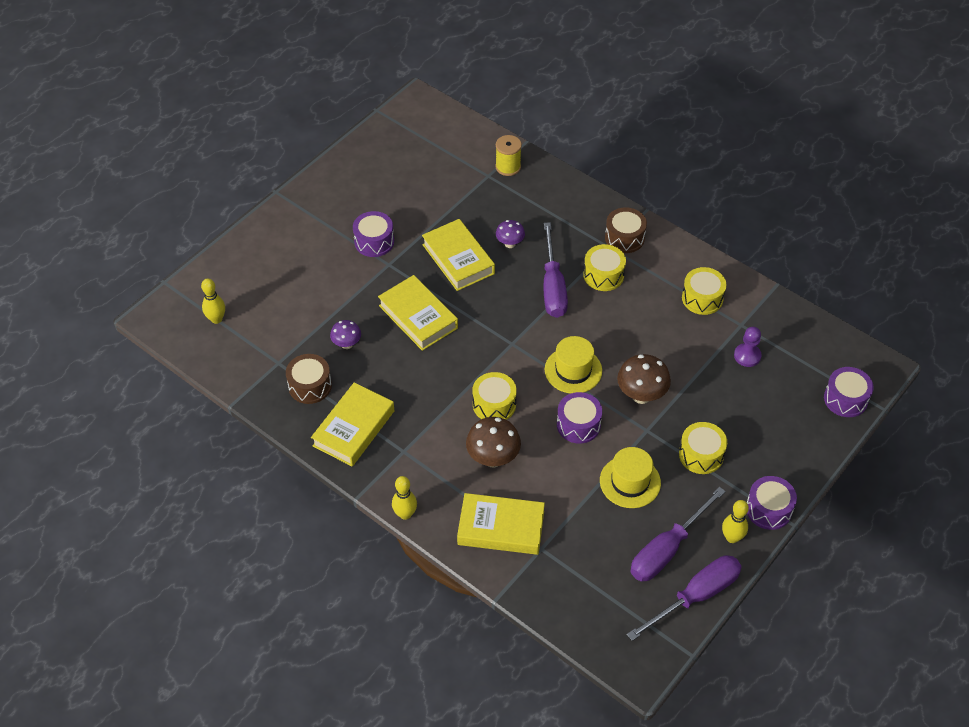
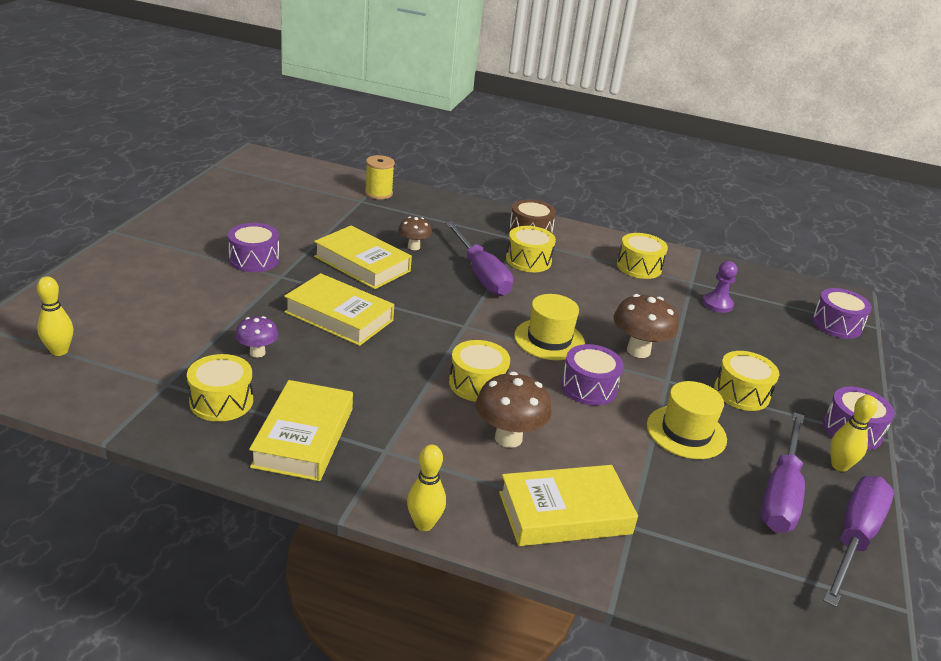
camera: 25 degrees left, 20 degrees down
(310, 386) = (221, 401): brown drum -> yellow drum
(510, 244) = (413, 247): purple mushroom -> brown mushroom

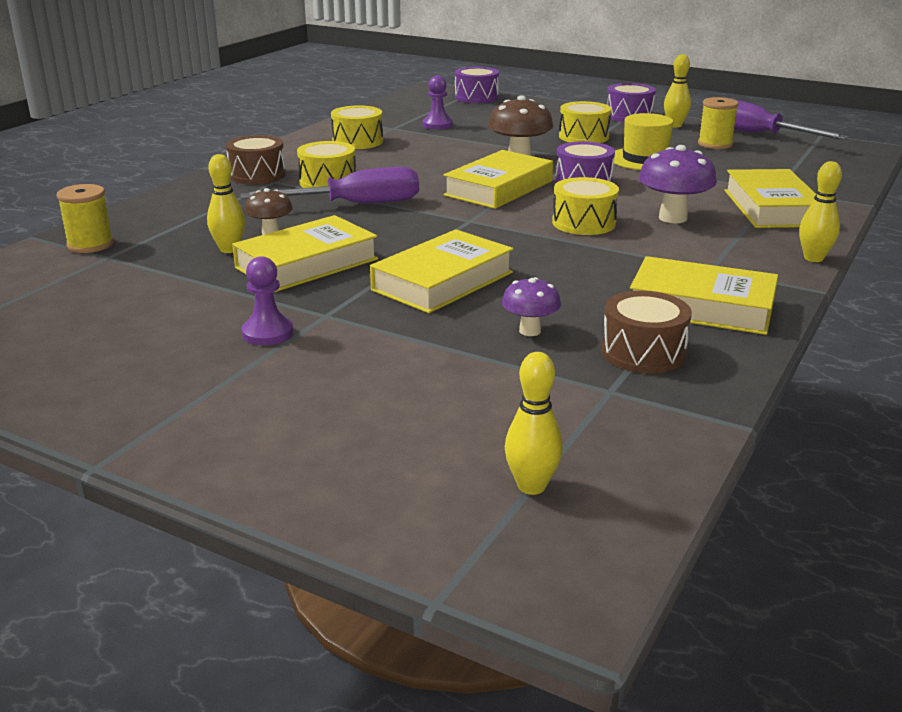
camera: 75 degrees left, 5 degrees down
(221, 401) = (643, 352): yellow drum -> brown drum
(254, 259) = (267, 333): purple drum -> purple pawn
(380, 236) = (229, 249): none -> yellow bowling pin
(508, 438) = (672, 218): brown mushroom -> purple mushroom
(549, 339) = (499, 188): yellow hat -> yellow book
(781, 493) = (715, 144): purple screwdriver -> yellow spool

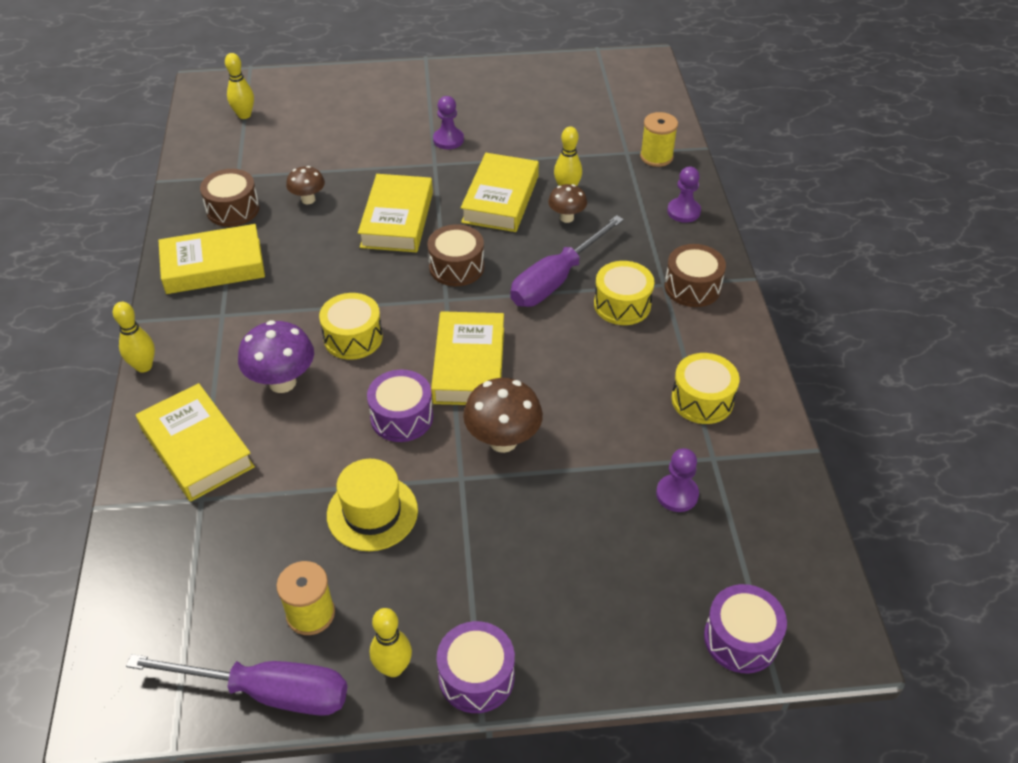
camera: 145 degrees right, 20 degrees up
(163, 207) = (683, 211): none -> purple pawn
(430, 234) = (456, 267): none -> brown drum
(530, 331) = (308, 199): purple mushroom -> brown mushroom
(583, 137) = (483, 551): yellow drum -> none

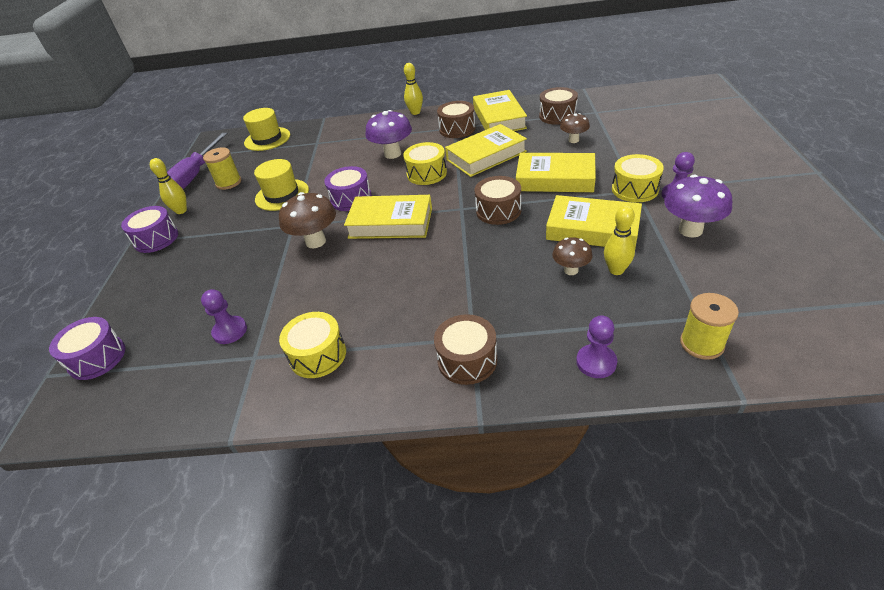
camera: 100 degrees right, 5 degrees down
(150, 592) = (267, 139): none -> yellow hat
(197, 448) = (351, 136): yellow book -> yellow book (486, 156)
(229, 311) = (457, 129): none -> brown drum
(244, 115) = (672, 103): yellow bowling pin -> none
(509, 140) = (690, 230): none -> purple mushroom
(556, 280) = (482, 264): purple screwdriver -> none
(622, 304) = (446, 306): yellow drum -> yellow drum (635, 189)

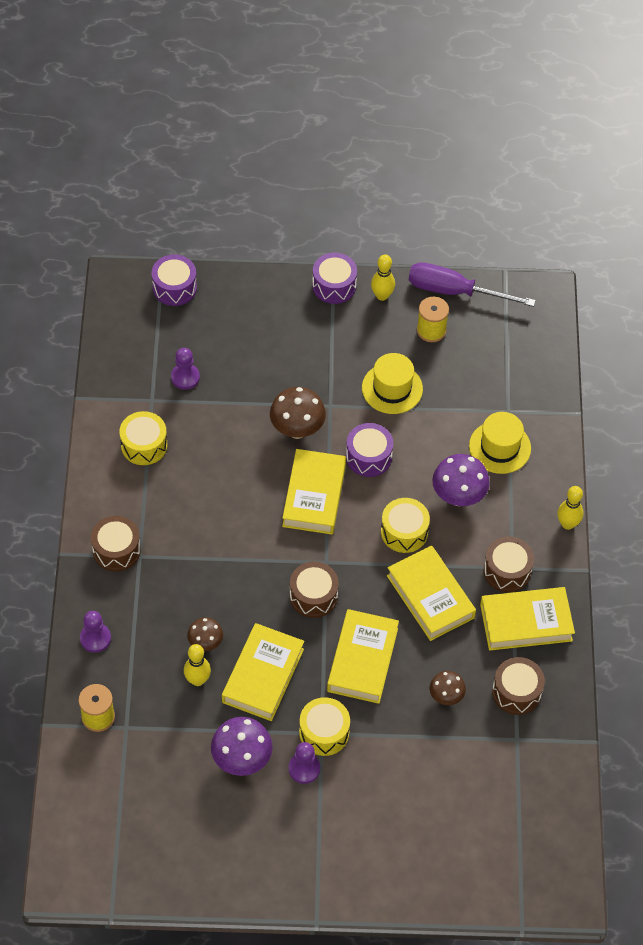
camera: 85 degrees right, 15 degrees up
(267, 139) = (531, 354): yellow hat -> yellow hat (500, 447)

